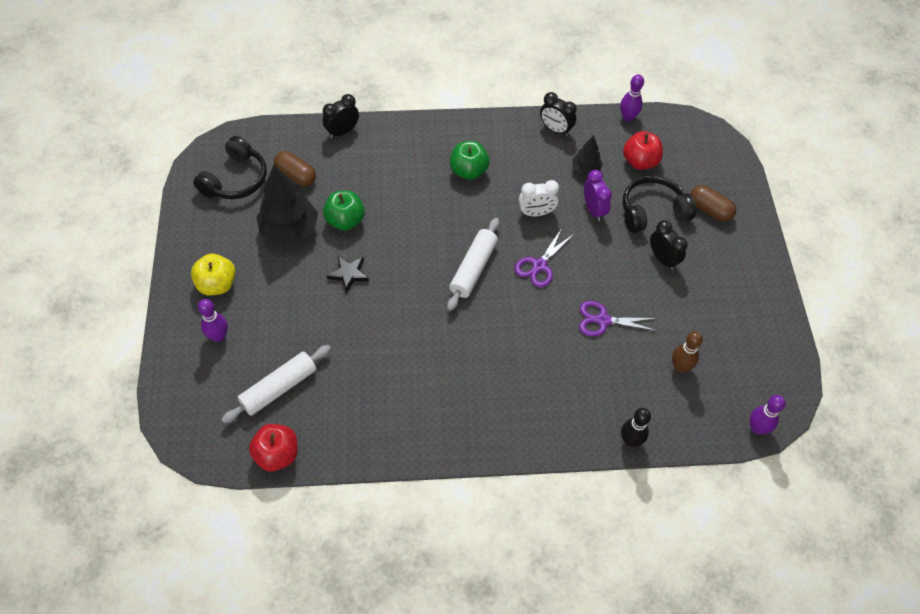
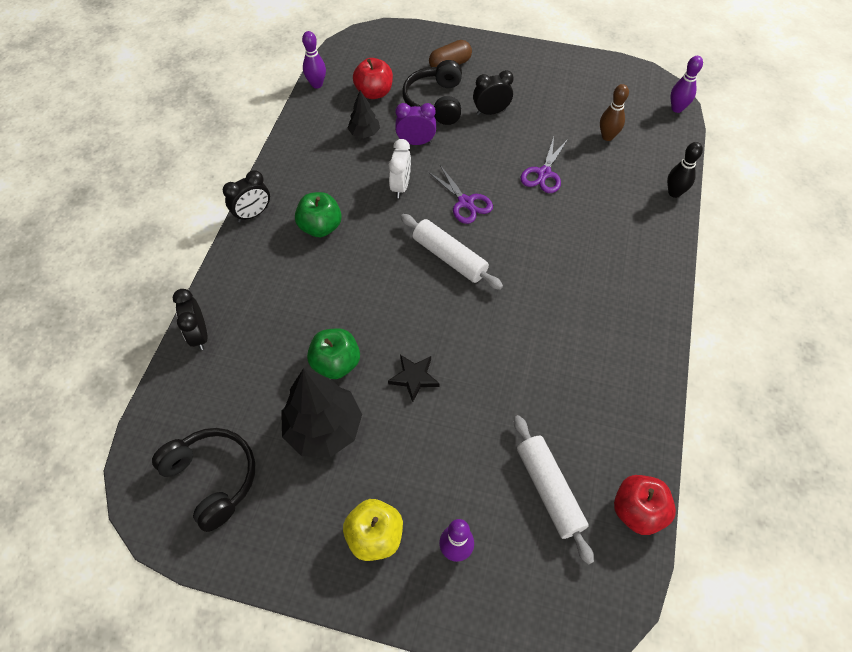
camera: 70 degrees left, 0 degrees up
(296, 175) = (242, 402): brown capsule -> none
(555, 129) = (303, 141): black clock -> black clock (253, 214)

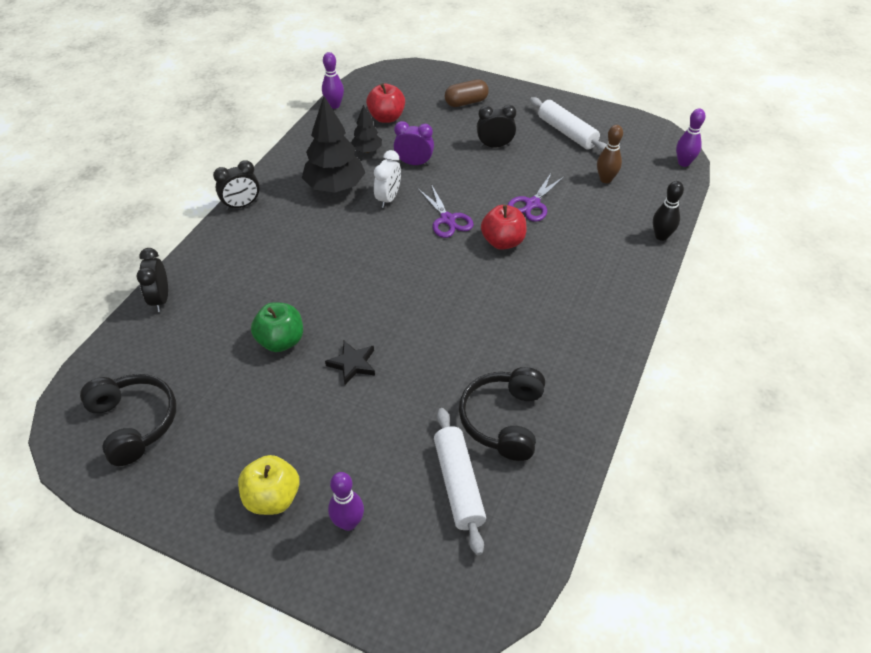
camera: 10 degrees right, 10 degrees down
(320, 227) = (301, 223): green apple -> none
(324, 428) = (252, 395): black tree -> black tree (335, 187)
(435, 102) = (443, 132): black headphones -> black headphones (503, 420)
(449, 257) = (418, 265): white rolling pin -> white rolling pin (567, 132)
(637, 511) = (544, 518): red apple -> red apple (503, 242)

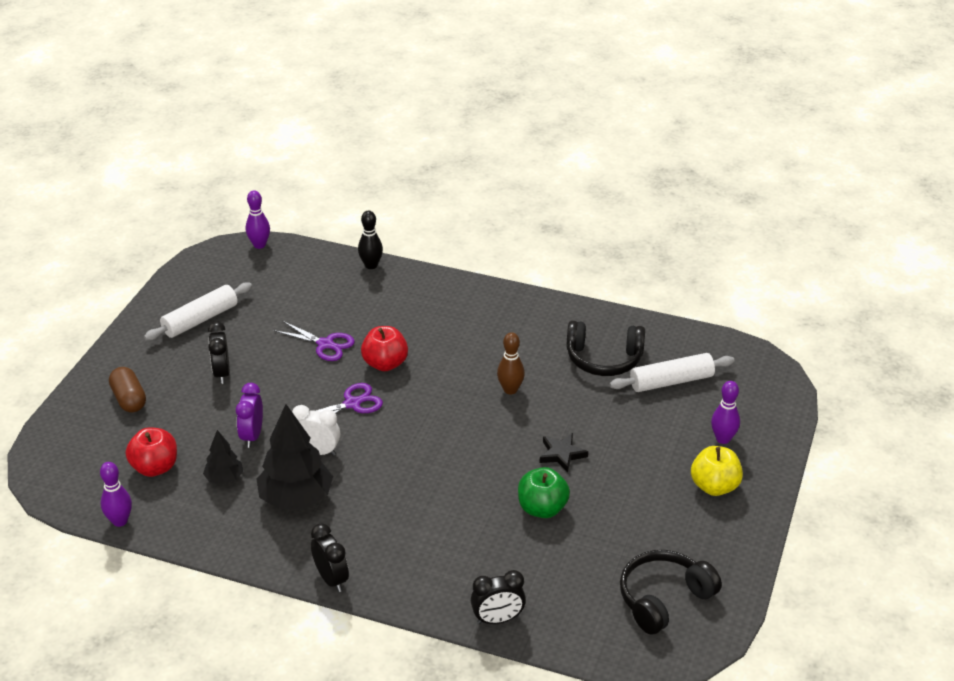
camera: 95 degrees left, 10 degrees down
(605, 179) = (285, 295): brown bowling pin -> brown bowling pin (510, 390)

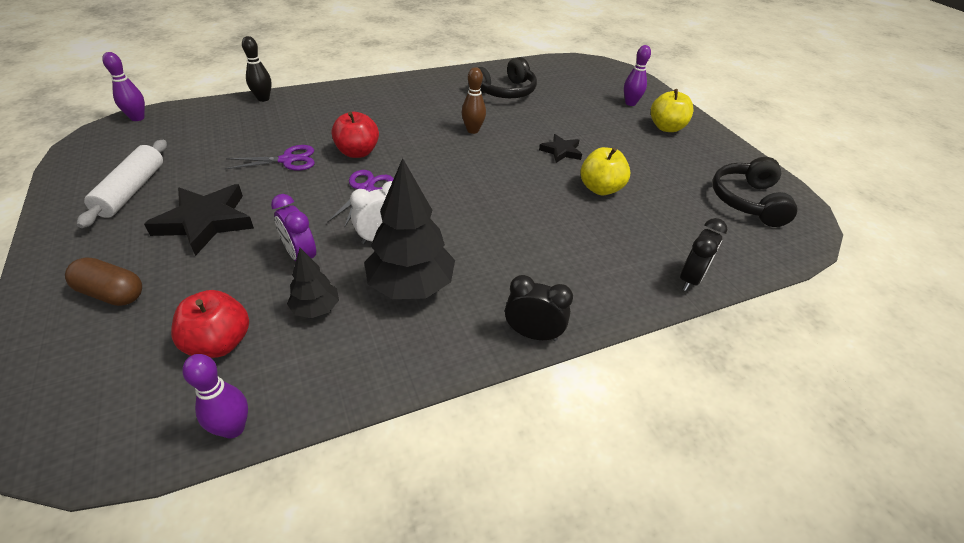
camera: 45 degrees left, 5 degrees up
(221, 373) = (206, 222): black clock -> black star
(542, 508) = (600, 189): green apple -> yellow apple
(671, 381) = (559, 88): white rolling pin -> none

